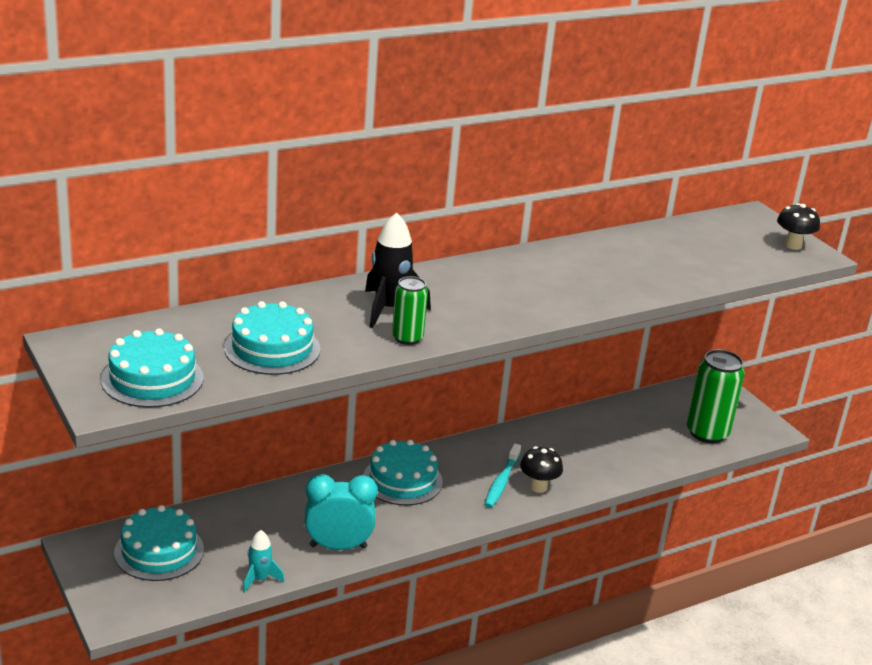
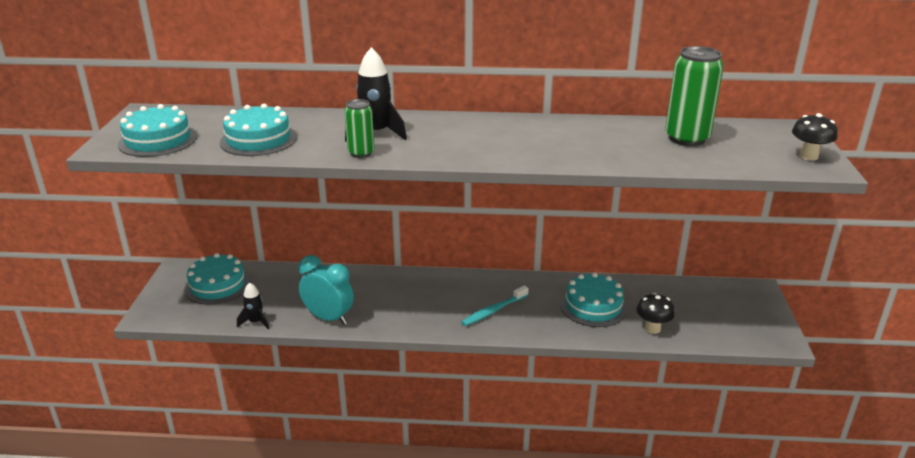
camera: 35 degrees right, 0 degrees up
(259, 579) = (255, 322): turquoise rocket -> black rocket
(402, 480) = (421, 288): turquoise cake -> turquoise cake (593, 306)
(538, 487) = (519, 323): black mushroom -> black mushroom (652, 328)
(707, 433) = (712, 325): green can -> green can (687, 138)

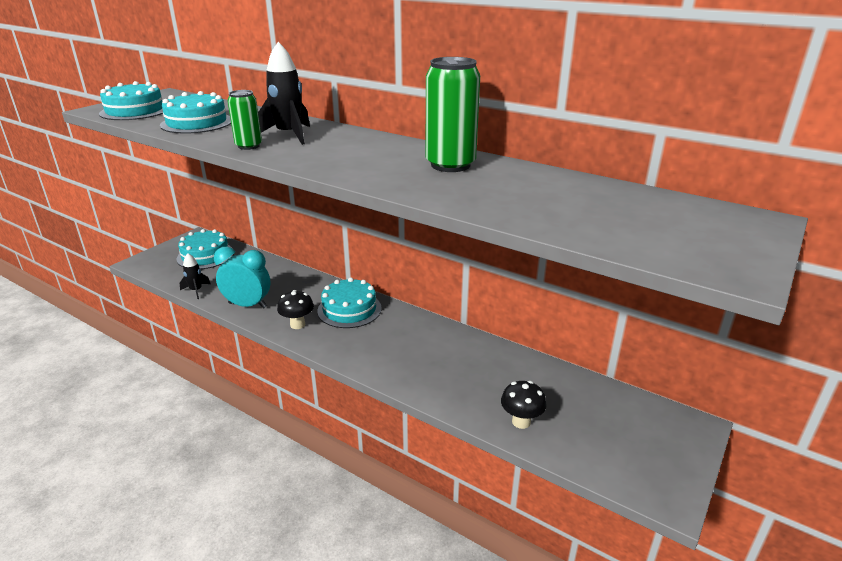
camera: 30 degrees right, 0 degrees up
(328, 318) = (247, 305): turquoise clock -> turquoise clock turned 45 degrees counterclockwise
(494, 310) = (383, 346): turquoise toothbrush -> none
(593, 306) = (481, 376): turquoise cake -> turquoise cake (349, 309)
(687, 138) = (588, 200): green can -> green can (450, 165)
(808, 156) = (730, 254): black mushroom -> black mushroom (297, 324)

